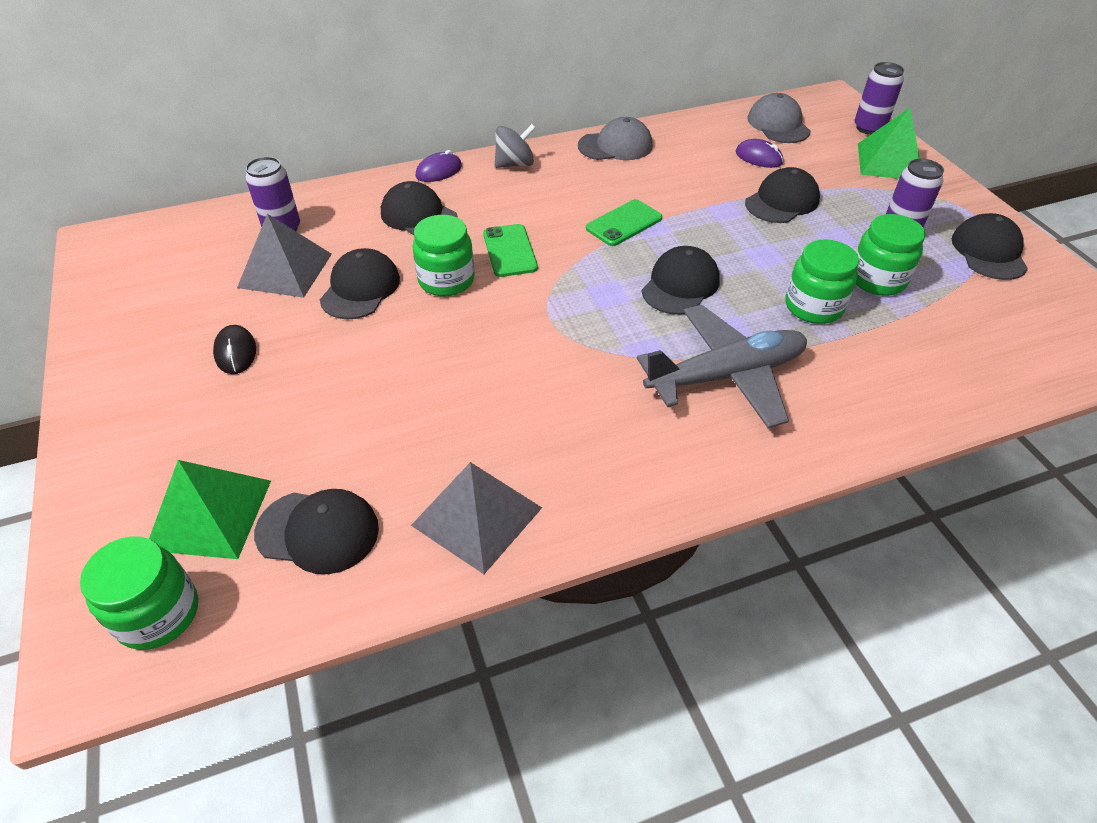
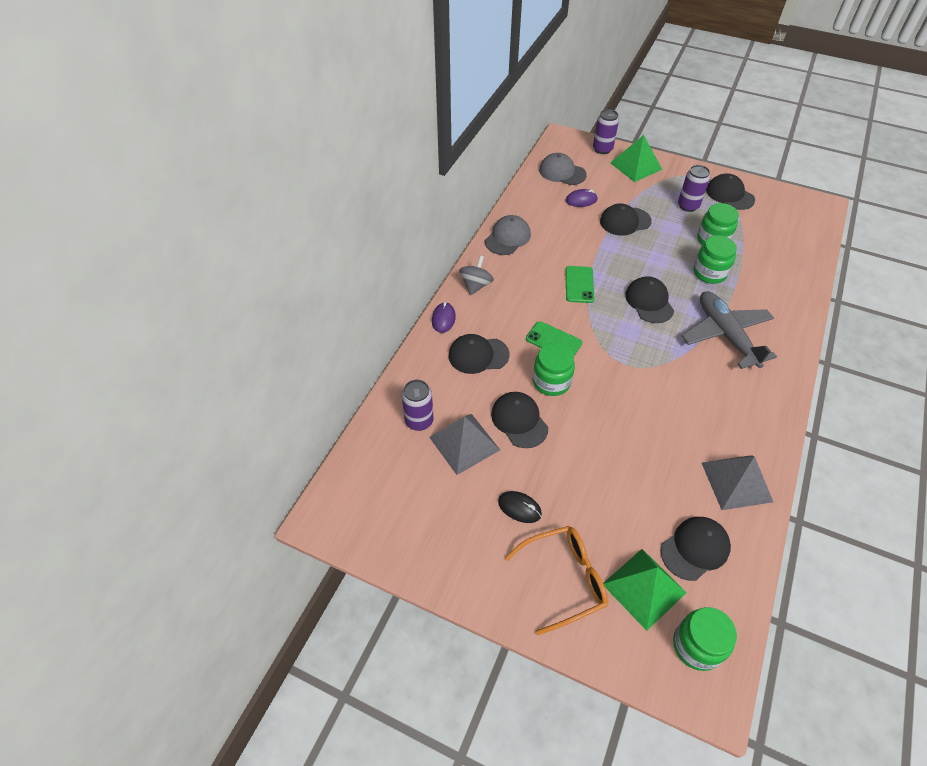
camera: 45 degrees left, 5 degrees up
(164, 438) = (564, 579): none -> orange glasses
(726, 375) = (726, 335): grey plane -> grey plane turned 45 degrees counterclockwise
(782, 201) = (625, 221): black cap -> black cap turned 105 degrees counterclockwise

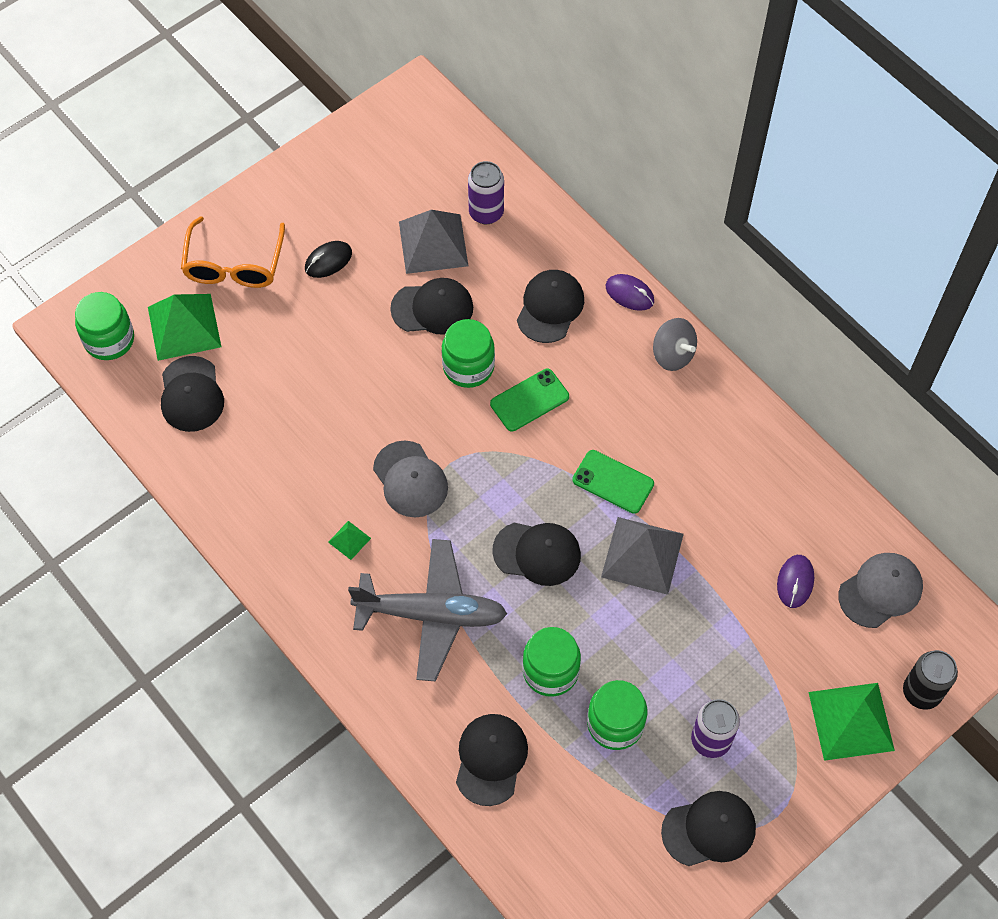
camera: 115 degrees right, 10 degrees up
(507, 238) = (752, 436): grey cap -> grey cap (410, 479)
(602, 149) = (921, 692): purple can -> black can
(625, 221) = (716, 619): black cap -> black cap (491, 759)
(717, 394) = (349, 540): none -> green pyramid
(736, 482) = (233, 483): grey pyramid -> grey pyramid (642, 555)

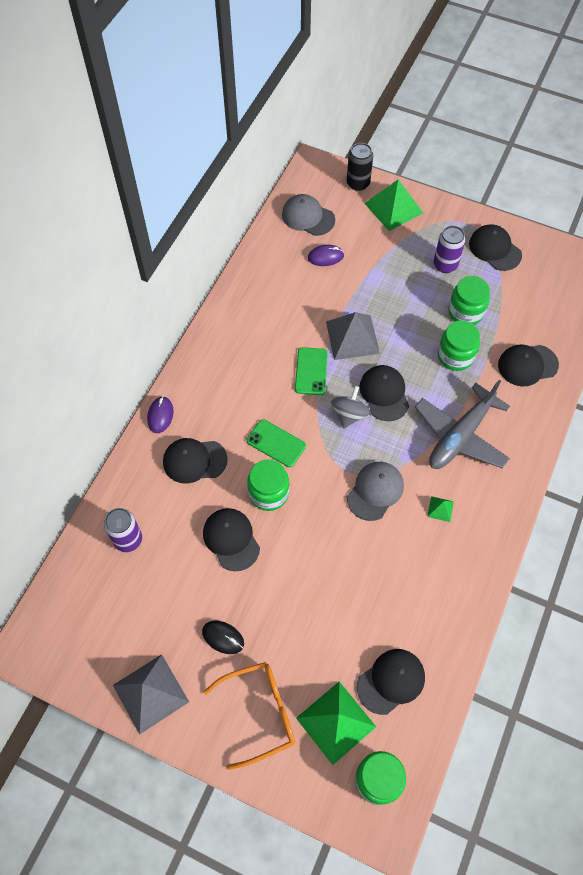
camera: 115 degrees left, 0 degrees up
(431, 614) = (460, 436): grey plane -> grey plane turned 120 degrees counterclockwise
(433, 243) = (172, 565): grey pyramid -> grey pyramid (150, 693)
(672, 355) = (198, 372): grey spinning top -> grey spinning top (349, 414)

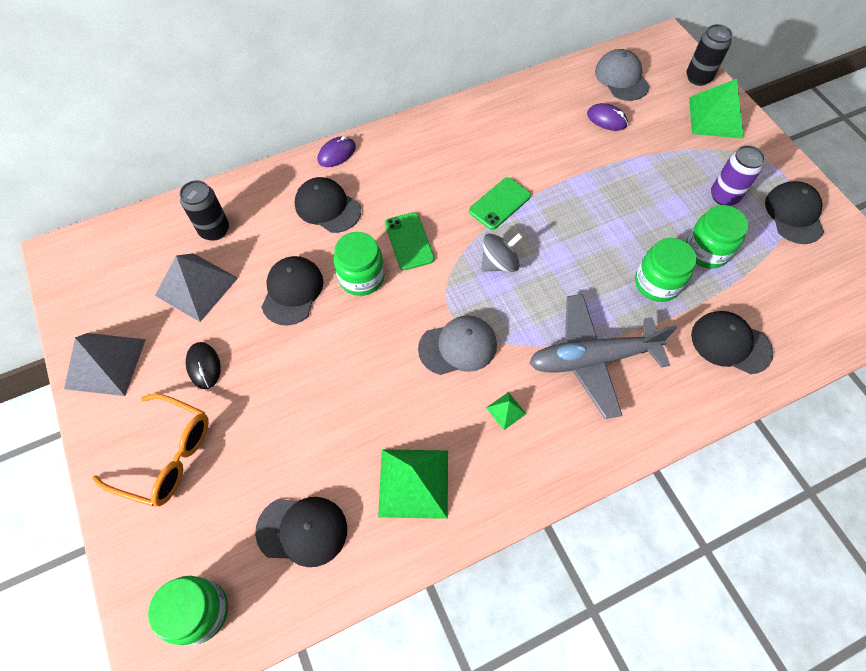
camera: 40 degrees right, 0 degrees up
(128, 539) = (214, 230): purple can -> black can
(336, 722) = (218, 522): green pyramid -> green pyramid (413, 483)
(352, 337) = (567, 200): grey pyramid -> grey pyramid (196, 286)
(384, 394) = (551, 268): black cap -> none

